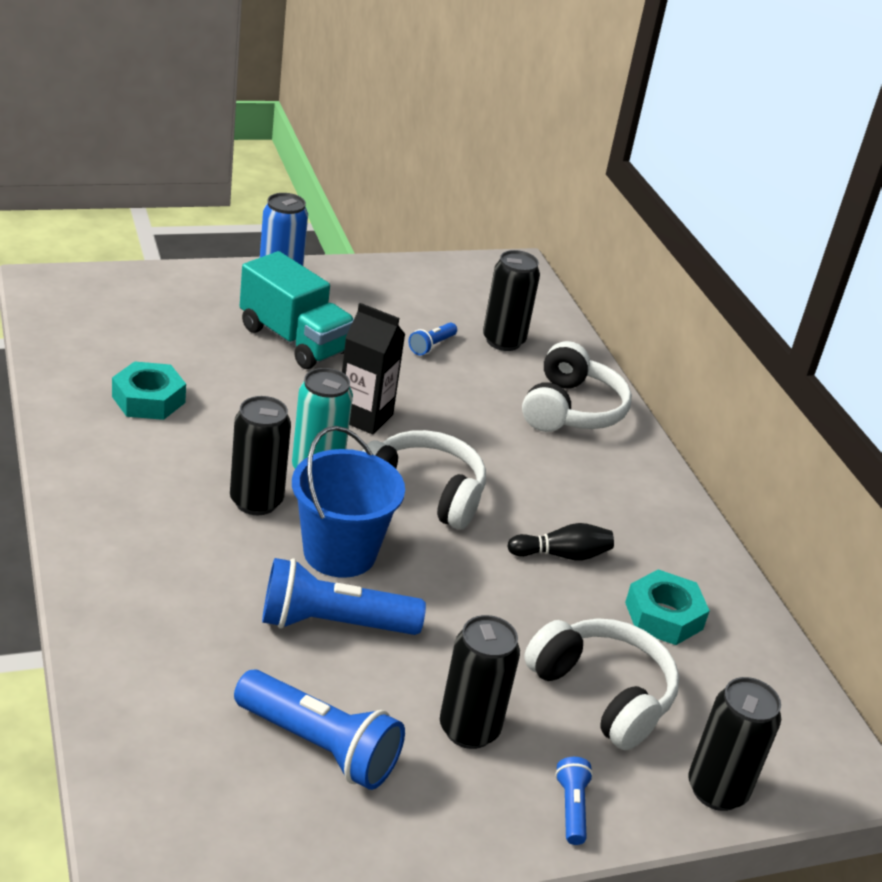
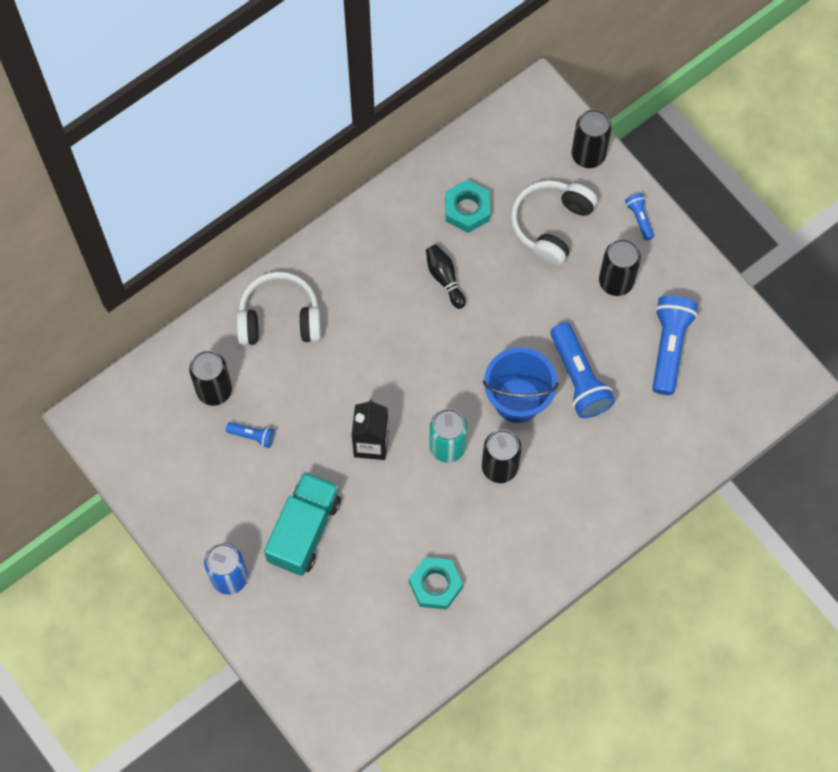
camera: 105 degrees left, 35 degrees up
(423, 493) = (432, 376): white headphones -> none
(571, 808) = (639, 218): blue flashlight -> blue flashlight turned 90 degrees clockwise

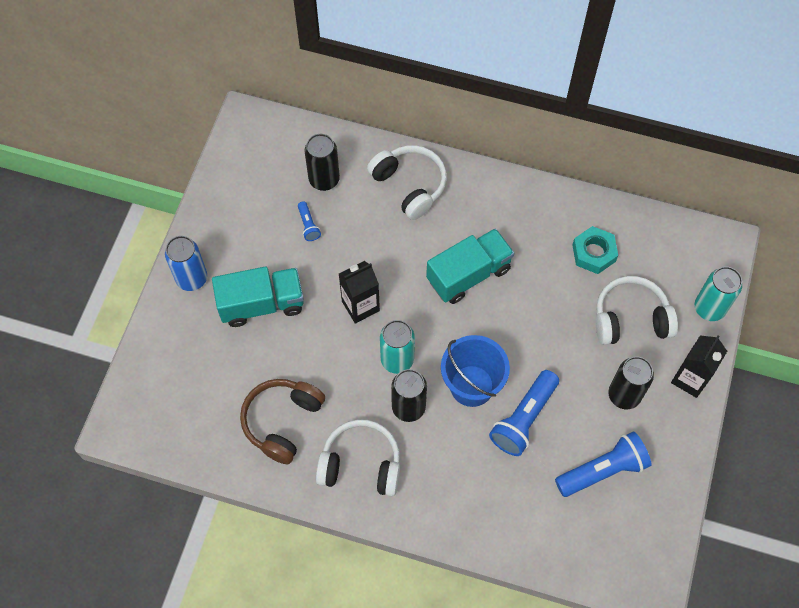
camera: 55 degrees right, 5 degrees down
(409, 329) = (468, 274): none -> turquoise truck
(435, 585) = (282, 422): turquoise nut -> brown headphones
(444, 278) = (527, 273): black bowling pin -> none
(524, 543) = (361, 464): none -> white headphones
(588, 155) = (709, 308): black can -> turquoise can
(639, 218) = (690, 379): blue flashlight -> black carton

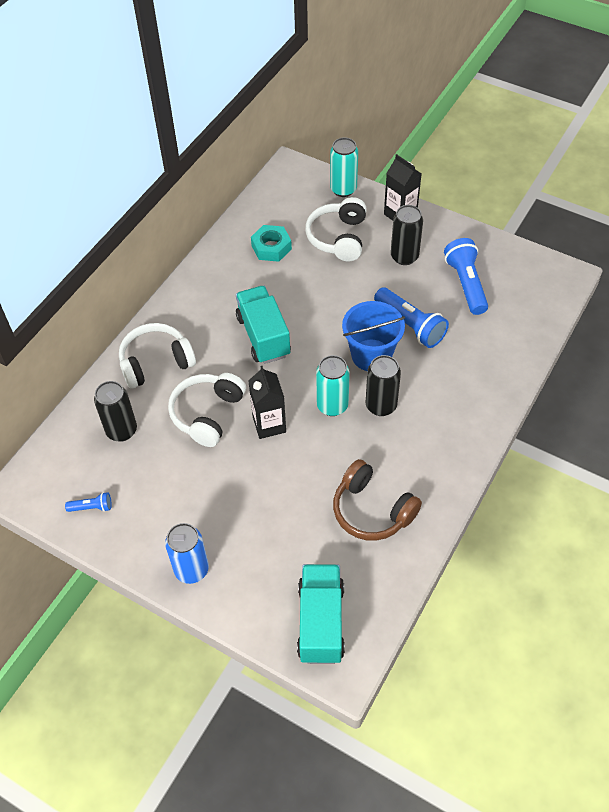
camera: 75 degrees left, 10 degrees down
(262, 304) = (241, 508): turquoise truck -> turquoise truck (321, 622)
(308, 225) = (167, 453): blue flashlight -> blue flashlight (92, 507)
(361, 464) = (428, 452): white headphones -> white headphones (207, 414)

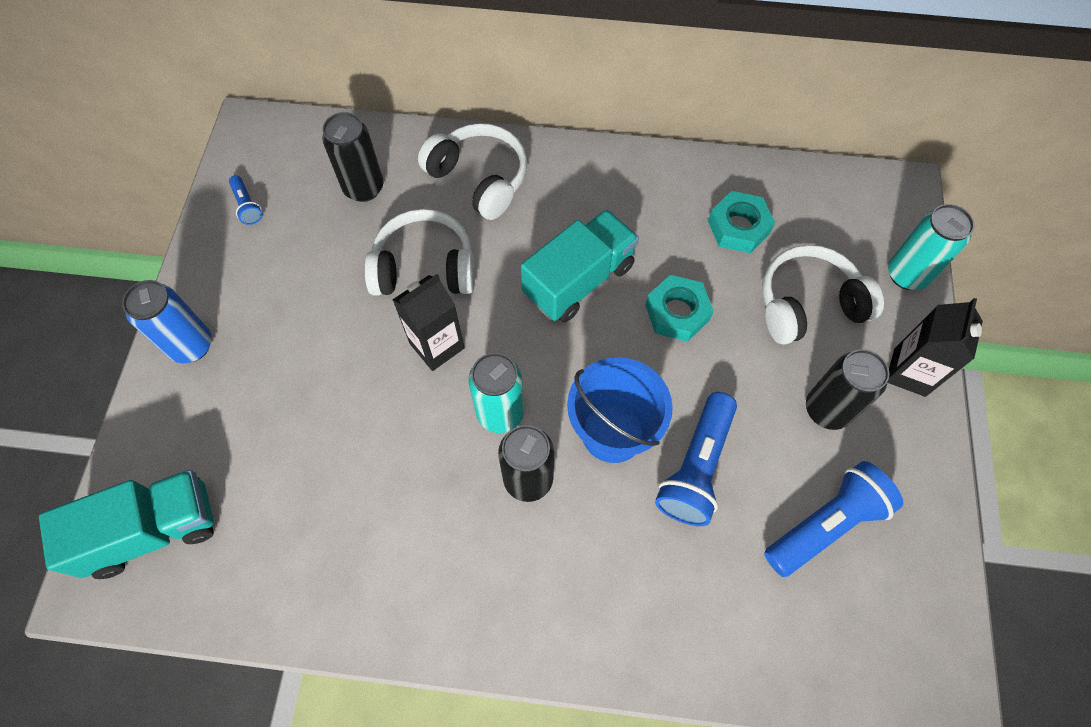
camera: 65 degrees right, 10 degrees up
(311, 297) = (677, 312): none -> turquoise nut
(372, 510) = (345, 533): brown headphones -> none

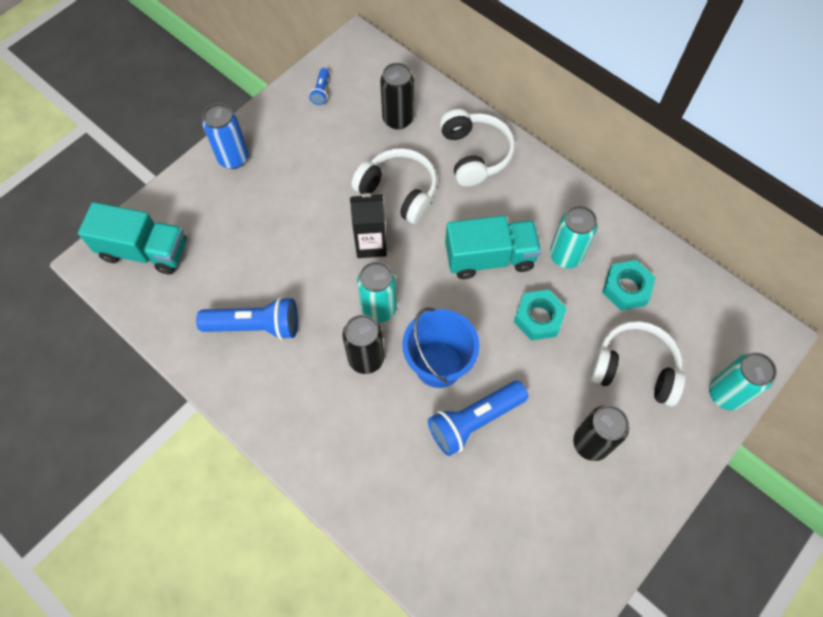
camera: 35 degrees right, 0 degrees up
(654, 230) = (565, 256): none -> turquoise can
(825, 524) = (531, 511): blue flashlight -> blue flashlight (255, 326)
(909, 372) = (670, 458): black carton -> none

